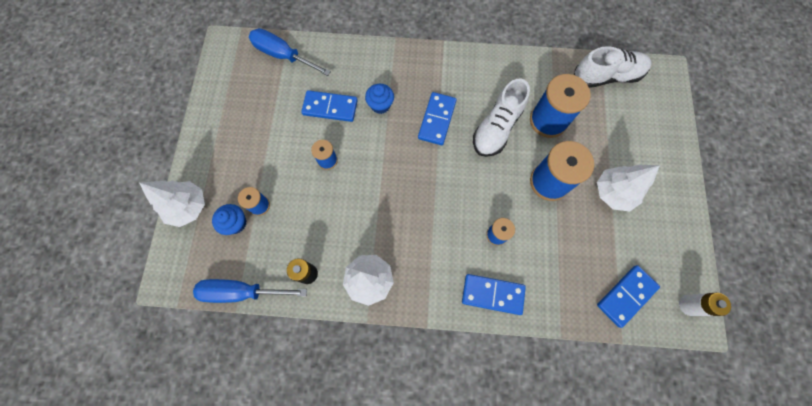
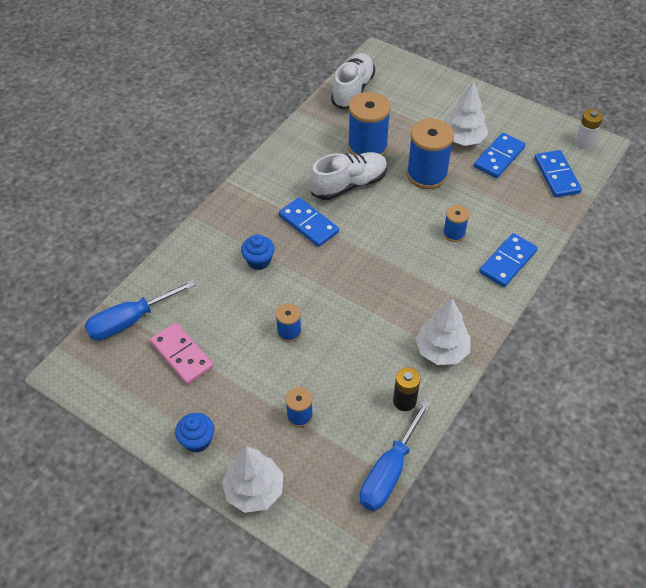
camera: 60 degrees left, 20 degrees down
(236, 223) = (306, 447): blue cupcake -> blue cupcake (197, 440)
(272, 102) = (182, 355): none -> pink domino
(330, 107) = (229, 304): blue domino -> blue domino (499, 157)
(497, 128) = (349, 185): white shoe -> white shoe turned 90 degrees counterclockwise

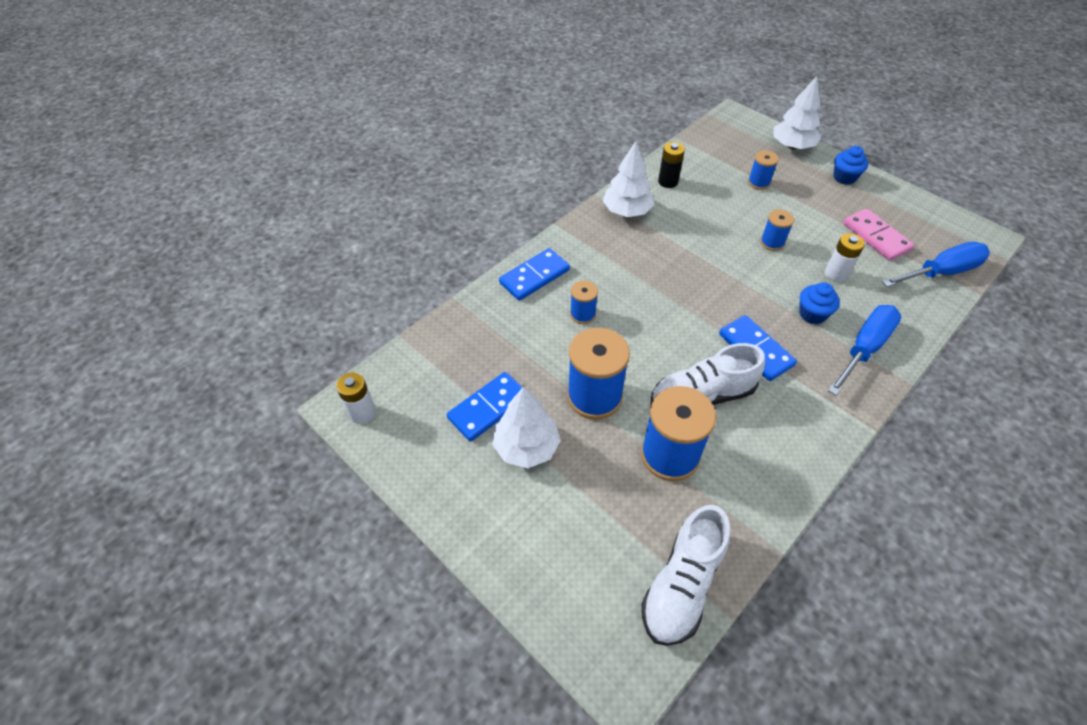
camera: 170 degrees left, 0 degrees up
(231, 304) = (836, 274): none -> white battery
(389, 471) = (687, 144): blue screwdriver -> blue screwdriver (864, 348)
(556, 176) = (427, 369): blue domino -> none

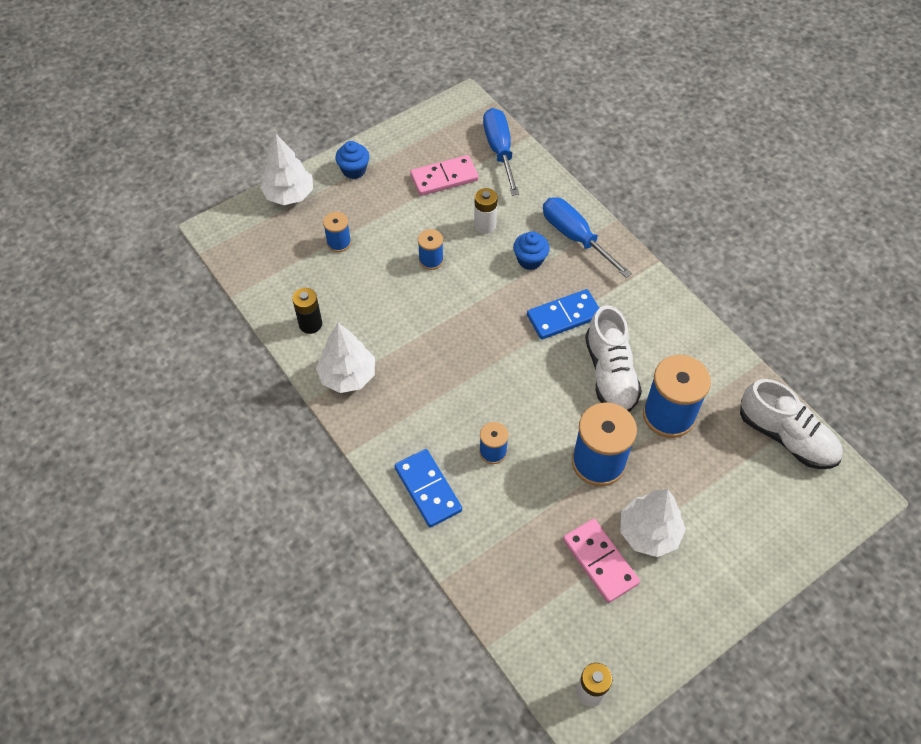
camera: 80 degrees left, 5 degrees up
(488, 408) = (600, 561): blue domino -> pink domino

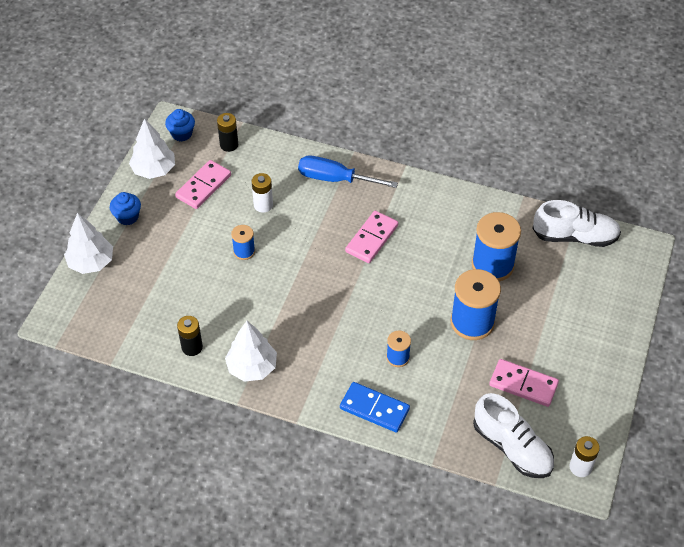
camera: 35 degrees left, 5 degrees down
(339, 243) = (162, 277): blue spool -> none
(499, 151) = (229, 145): blue screwdriver -> black battery
(530, 260) = (316, 212): blue cupcake -> blue cupcake (181, 134)
(564, 316) = (371, 238): blue domino -> pink domino
(610, 374) = (434, 260): white shoe -> white shoe (512, 447)
(649, 532) = (538, 347): white tree -> white tree (154, 170)

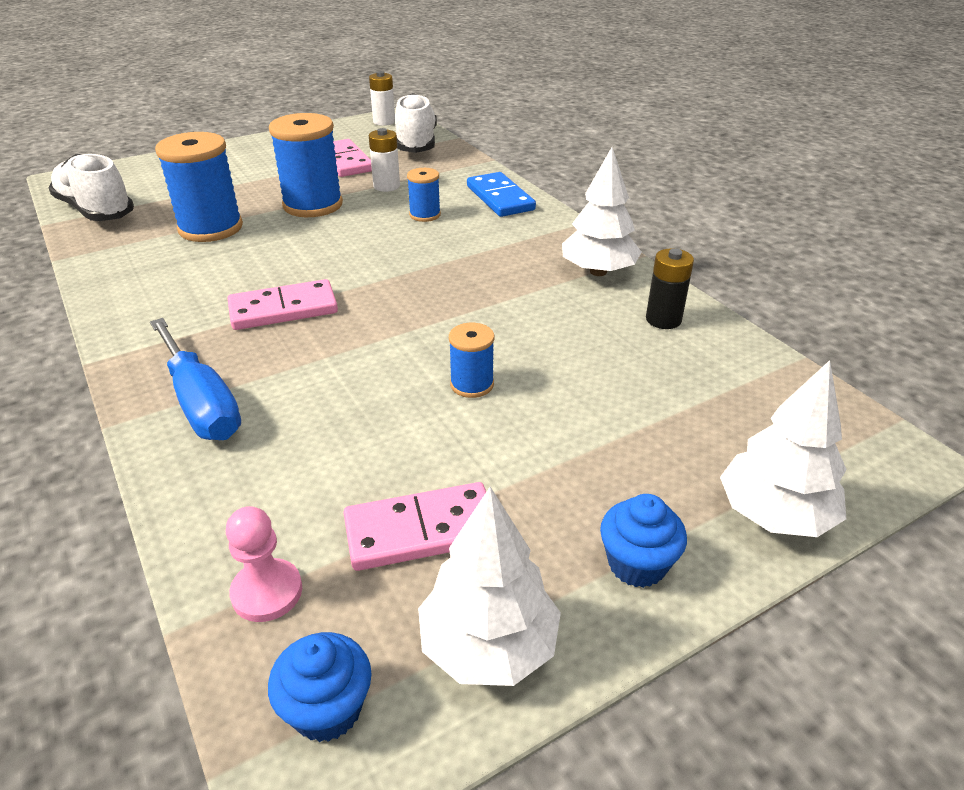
camera: 140 degrees left, 15 degrees down
(229, 145) = (267, 592): black battery -> pink pawn
(263, 205) = (360, 431): white battery -> white battery (386, 186)

